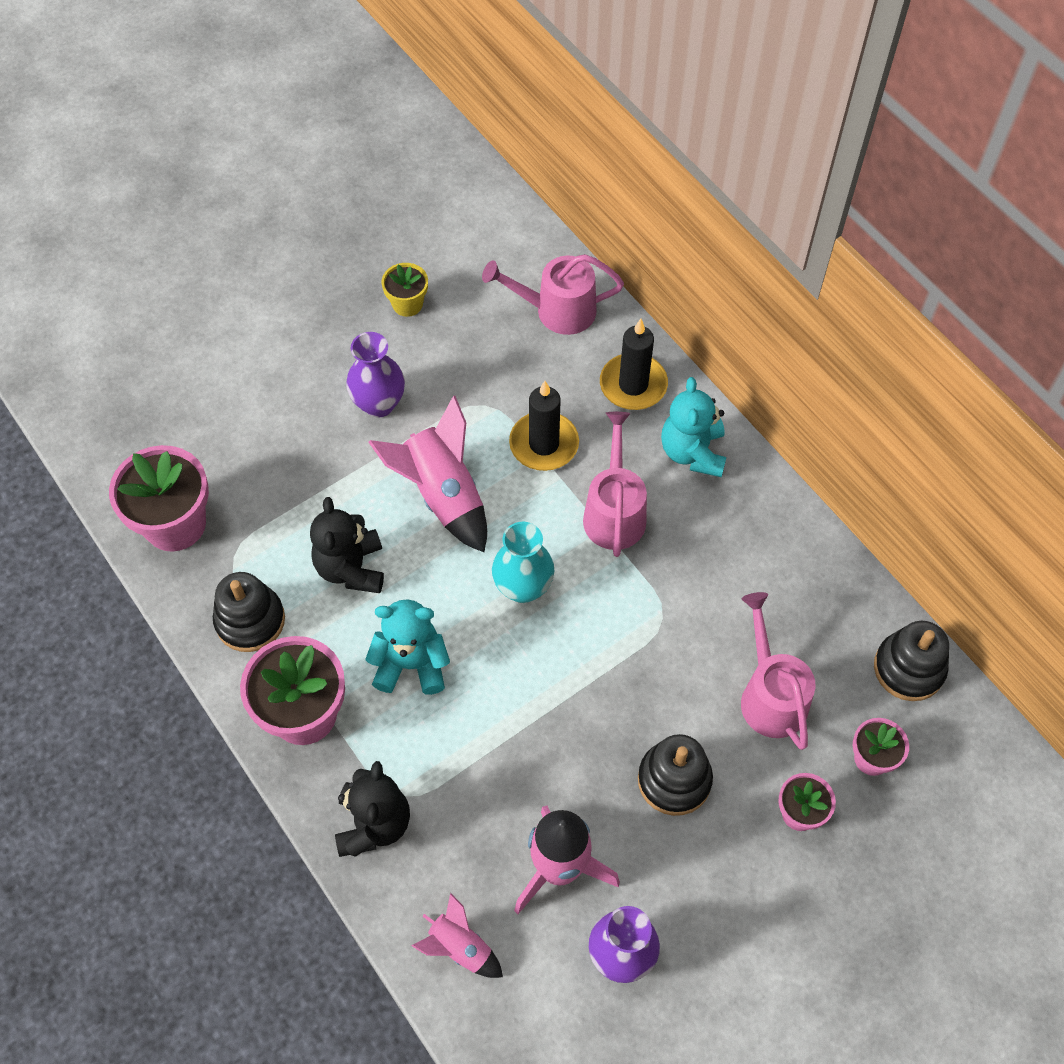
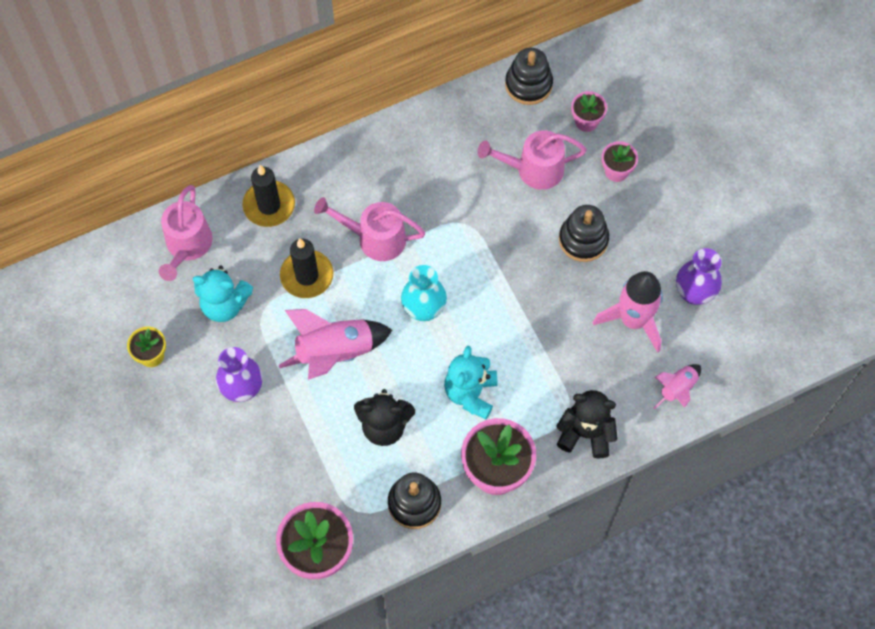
camera: 80 degrees left, 5 degrees up
(692, 452) = (336, 177): turquoise teddy bear -> turquoise teddy bear (224, 304)

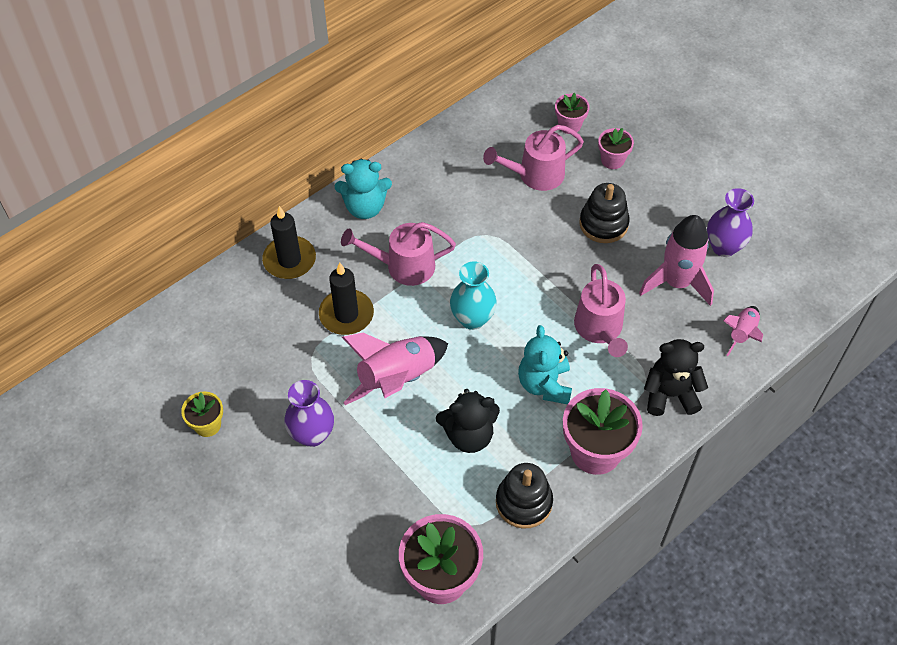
camera: 15 degrees left, 10 degrees down
(187, 246) = (217, 315): pink watering can -> pink watering can (600, 330)
(224, 304) = (270, 359): turquoise teddy bear -> turquoise teddy bear (365, 207)
(528, 84) = (505, 106): black stacking toy -> none

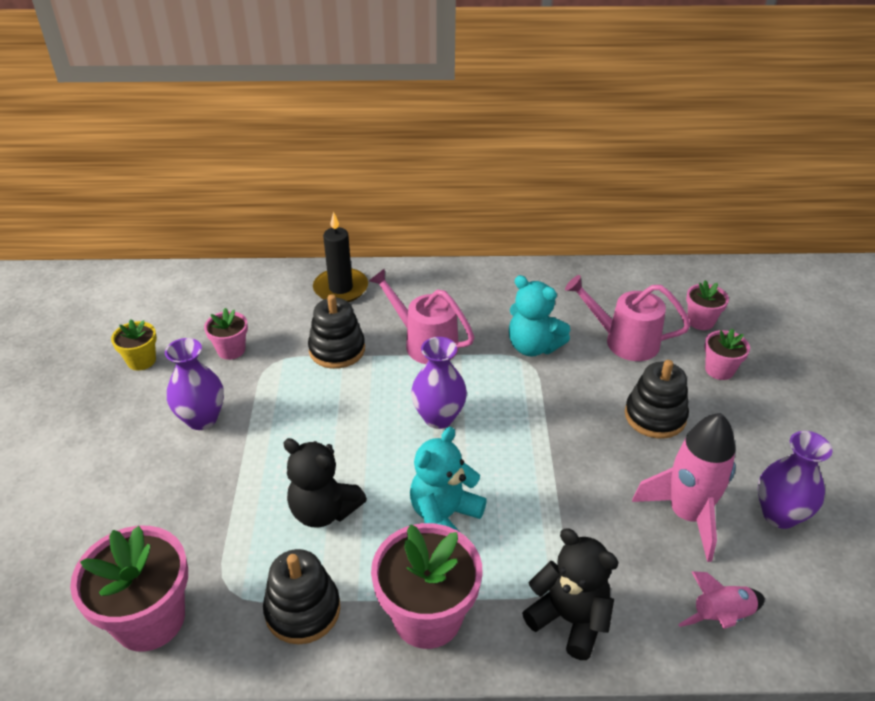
camera: 40 degrees right, 15 degrees down
(267, 368) = (231, 350): none -> pink flower pot
(346, 314) = (337, 350): black candle -> black stacking toy
(365, 207) = (442, 285): turquoise teddy bear -> turquoise teddy bear (533, 347)
(397, 379) = (319, 422): pink rocket -> none
(472, 319) = (438, 417): turquoise vase -> purple vase
(600, 330) = (554, 505): pink watering can -> none

